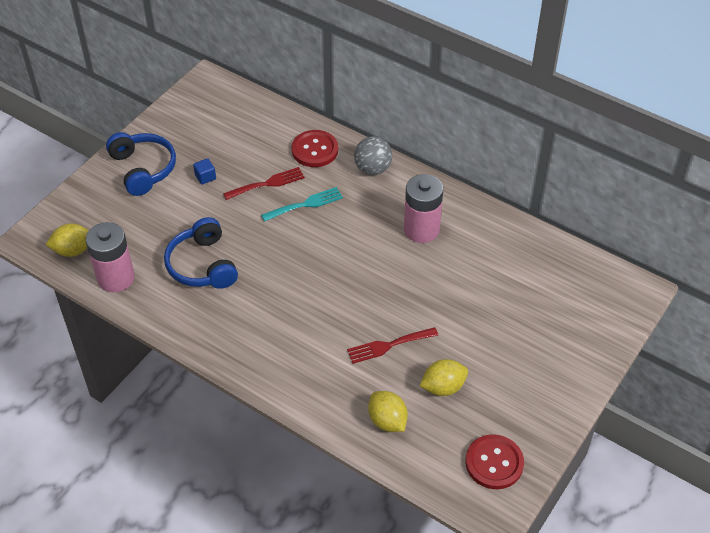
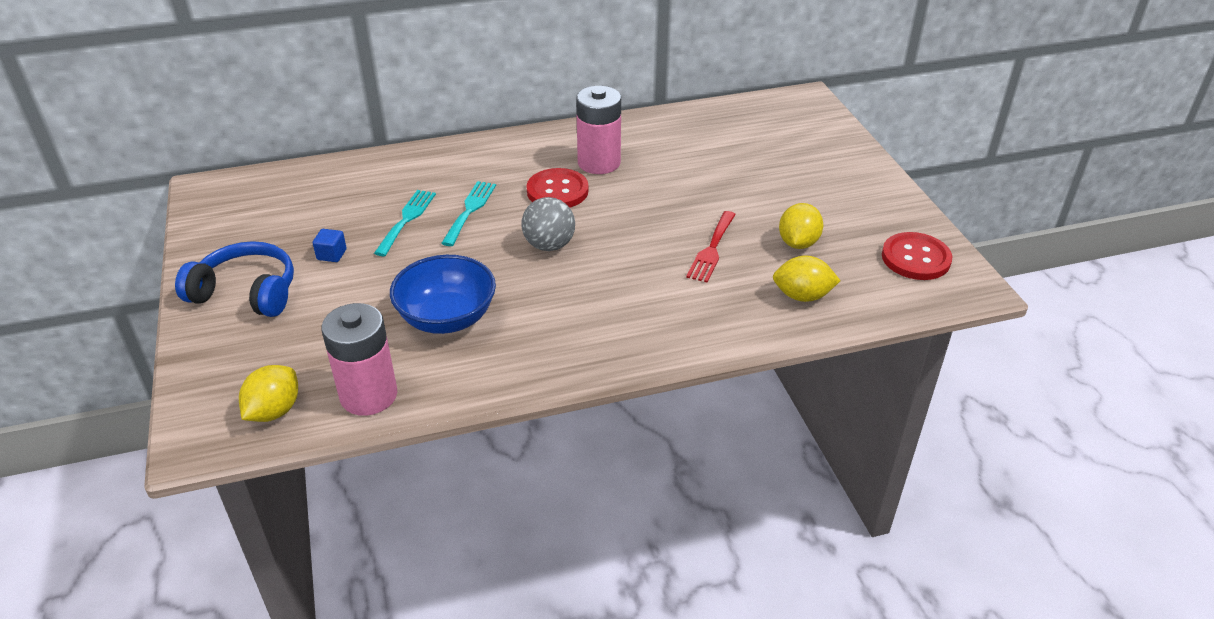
camera: 50 degrees left, 10 degrees down
(202, 265) = (447, 318): blue headphones -> blue bowl
(268, 183) = (407, 219): red fork -> turquoise fork
(315, 150) = (411, 171): red button -> red button (557, 191)
(372, 169) = (487, 152): grey ball -> grey ball (549, 245)

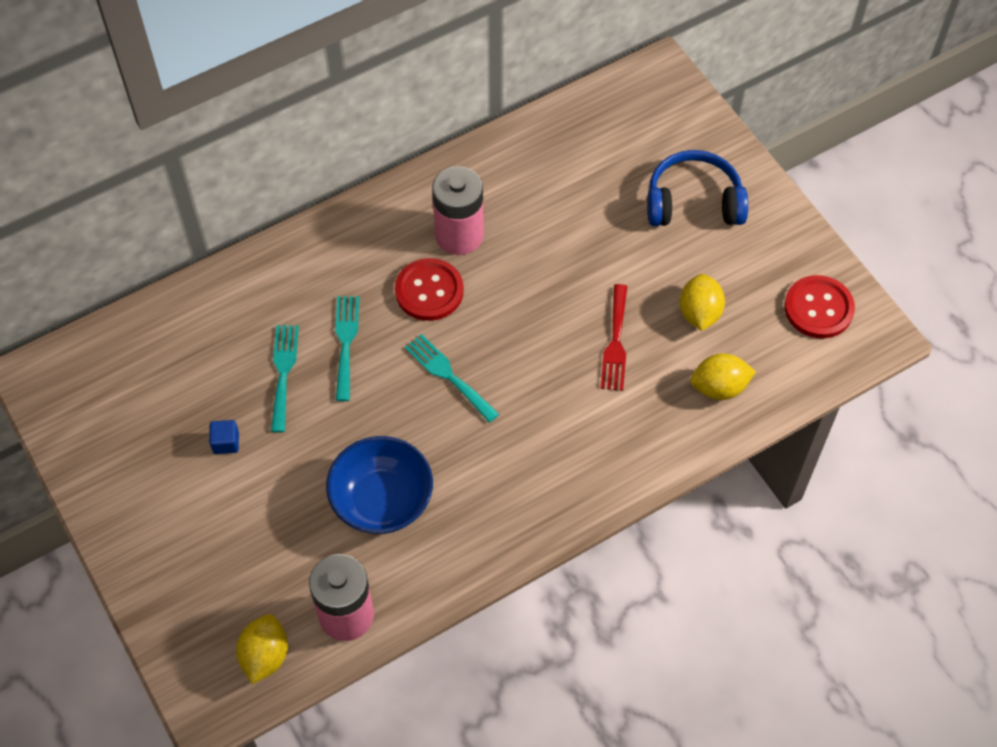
camera: 15 degrees left, 20 degrees up
(247, 292) = (162, 516): blue headphones -> blue headphones (693, 202)
(549, 245) = (448, 375): grey ball -> turquoise fork

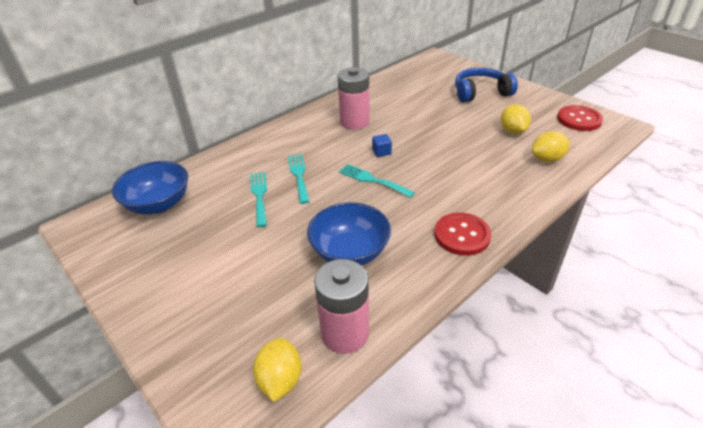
camera: 10 degrees left, 20 degrees down
(144, 359) = (159, 204): none -> blue bowl
(226, 442) = (223, 239): blue cube -> blue cube (381, 152)
(429, 291) = (345, 146): red button -> red button (462, 235)
(615, 343) = (471, 150): red fork -> none

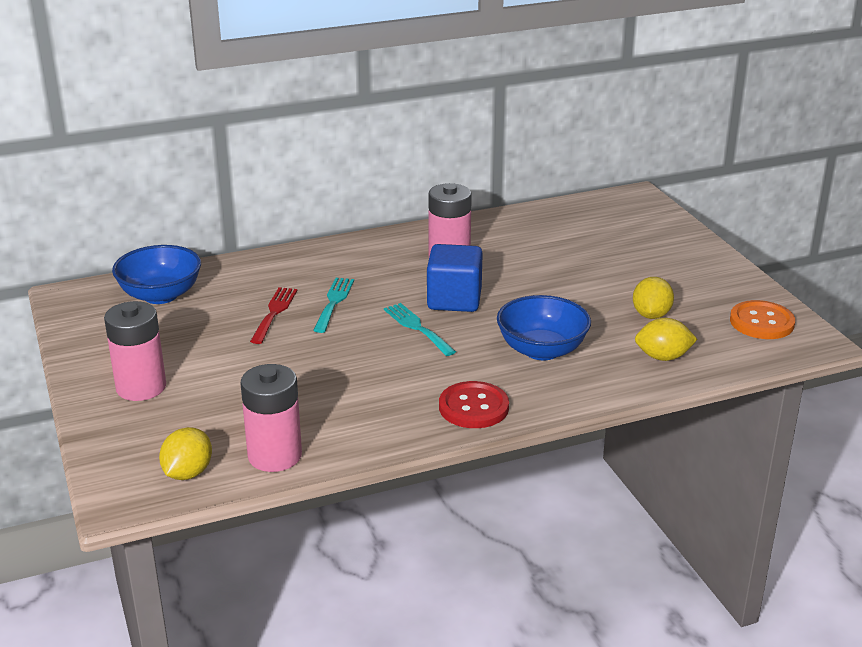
camera: 20 degrees right, 10 degrees down
(187, 298) = (141, 387): none -> pink battery
(259, 195) = (274, 312): turquoise fork -> red fork
(350, 252) = (333, 391): blue bowl -> blue bowl (542, 350)
(381, 152) = (454, 300): blue cube -> blue cube, size x2.33
(480, 93) = (655, 258): blue headphones -> none
(579, 120) = (761, 322): red button -> orange button

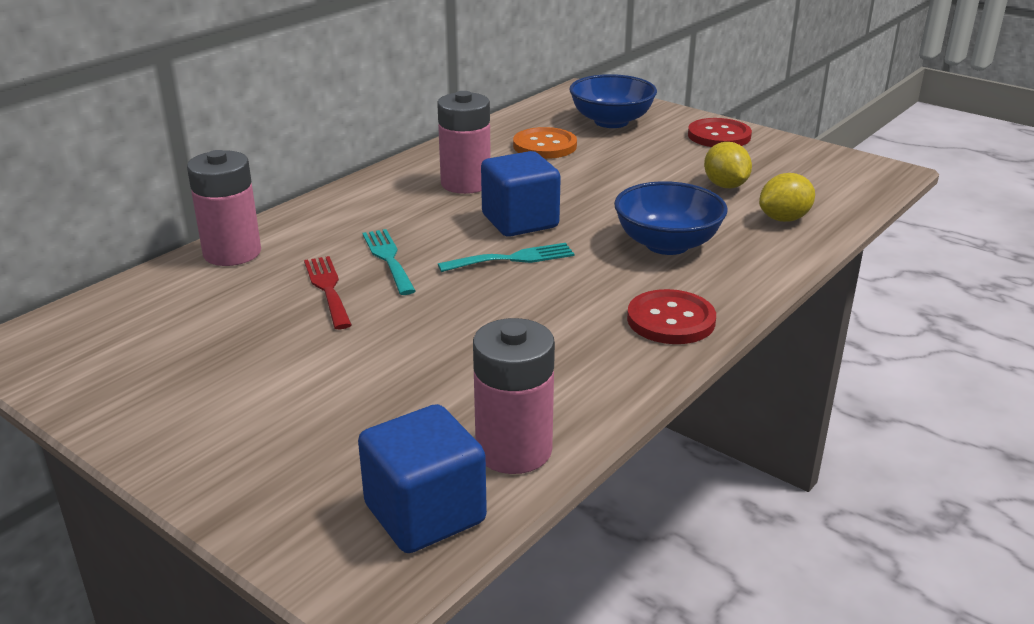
camera: 30 degrees left, 0 degrees up
(141, 387) = (241, 427): pink battery -> pink battery (232, 253)
(160, 295) = (152, 309): blue bowl -> blue bowl (611, 121)
(188, 473) = (425, 513): yellow lemon -> blue cube
(417, 327) = (513, 259): turquoise fork -> turquoise fork turned 135 degrees clockwise
(705, 268) = (719, 136): none -> red button
(761, 322) = (824, 167): orange button -> orange button (544, 146)

